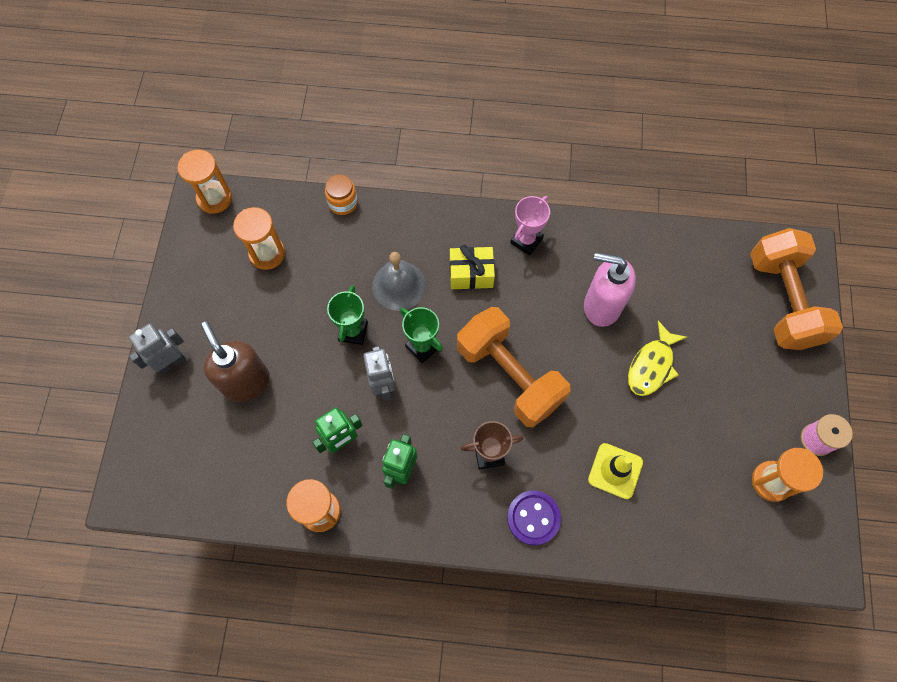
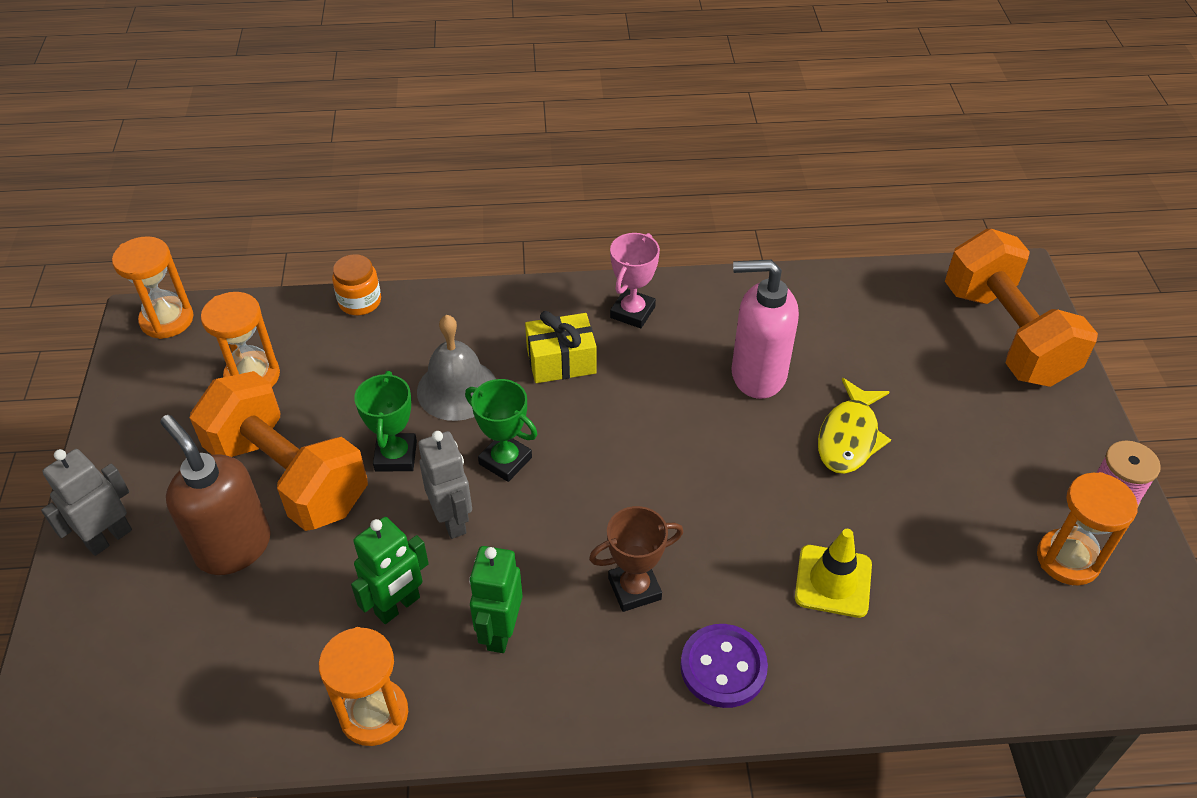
camera: 10 degrees left, 20 degrees down
(509, 375) = (643, 479): orange dumbbell -> orange dumbbell (288, 476)

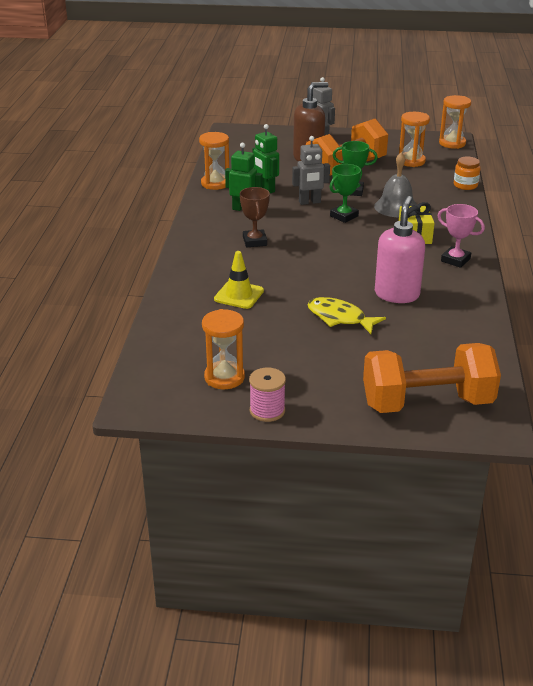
camera: 100 degrees right, 15 degrees down
(723, 667) = (202, 258): purple button -> none

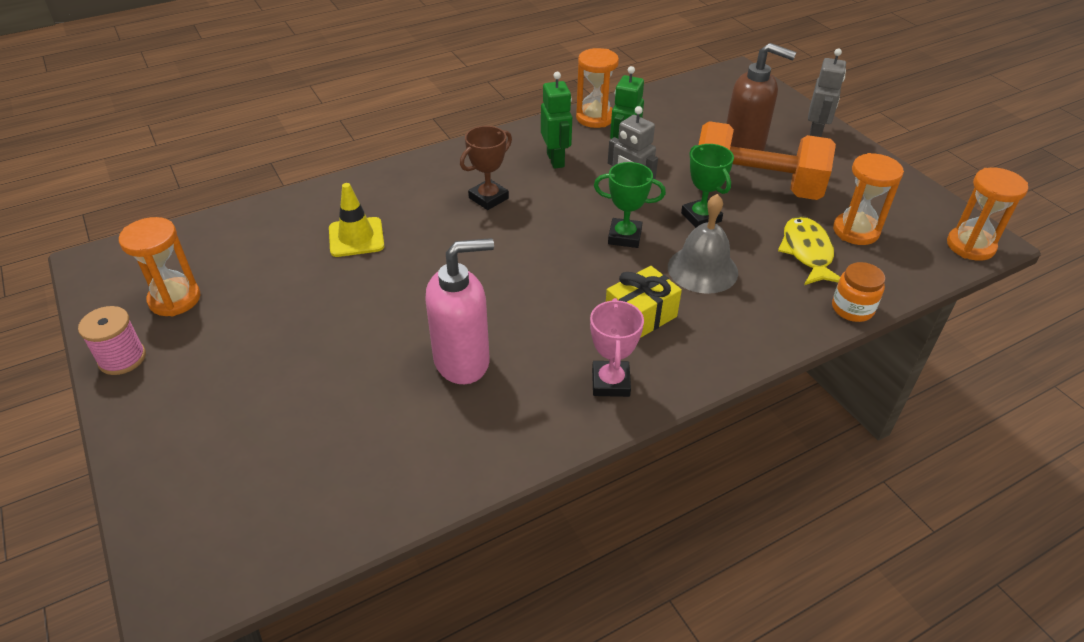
camera: 55 degrees right, 10 degrees up
(339, 318) = (363, 334): yellow fish -> yellow fish (807, 252)
(427, 403) = (205, 495): orange dumbbell -> none

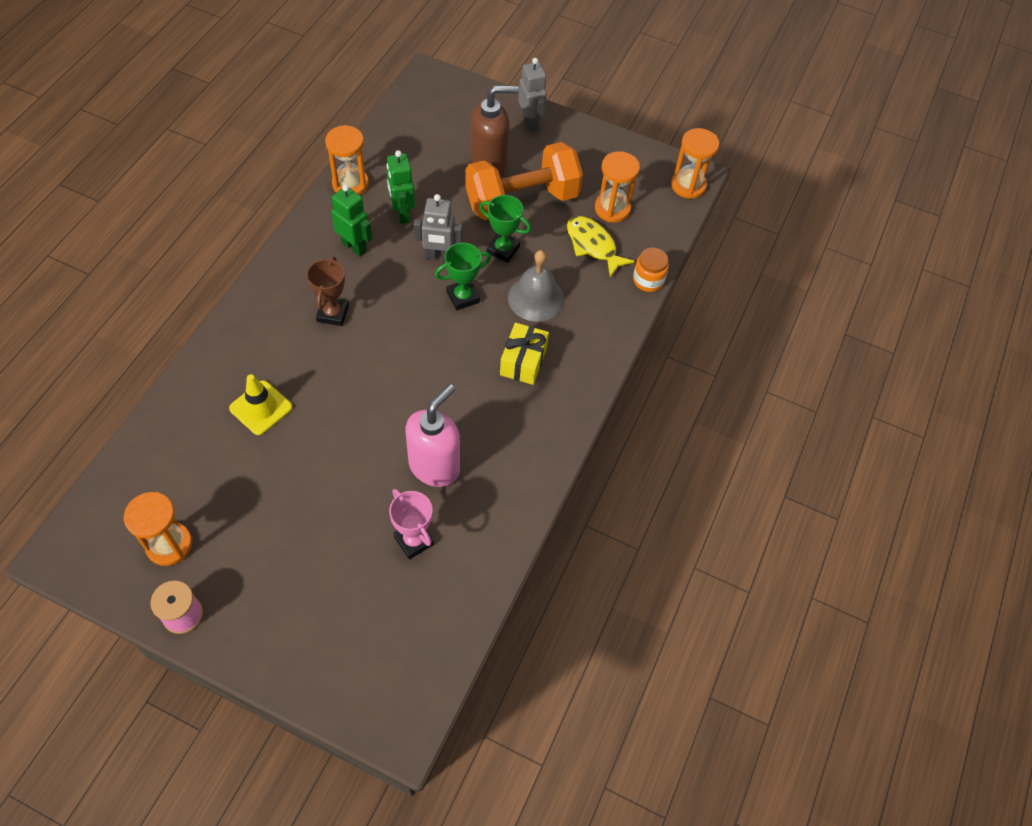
camera: 40 degrees left, 15 degrees up
(610, 382) = (542, 425): pink trophy -> pink trophy (414, 540)

